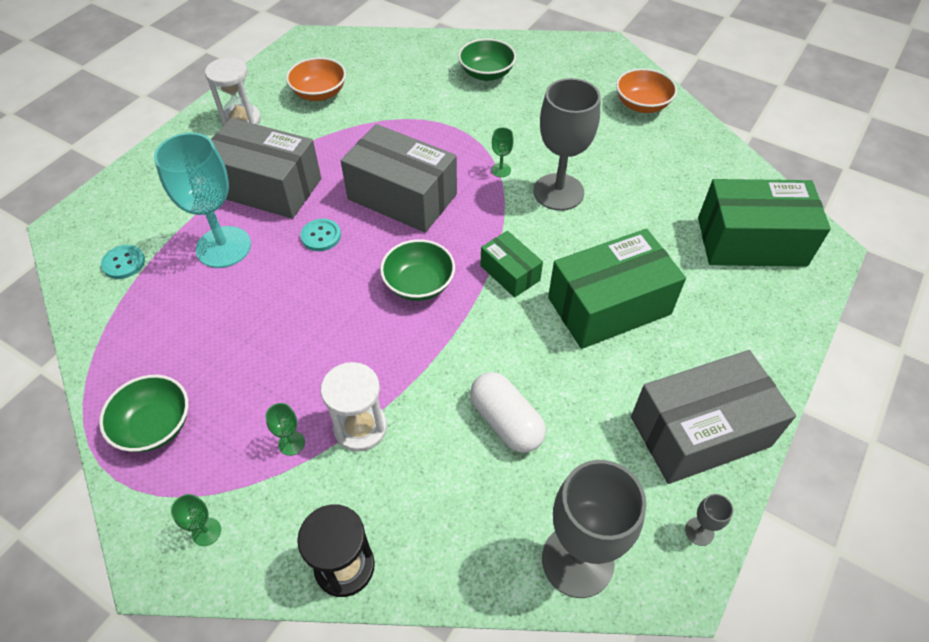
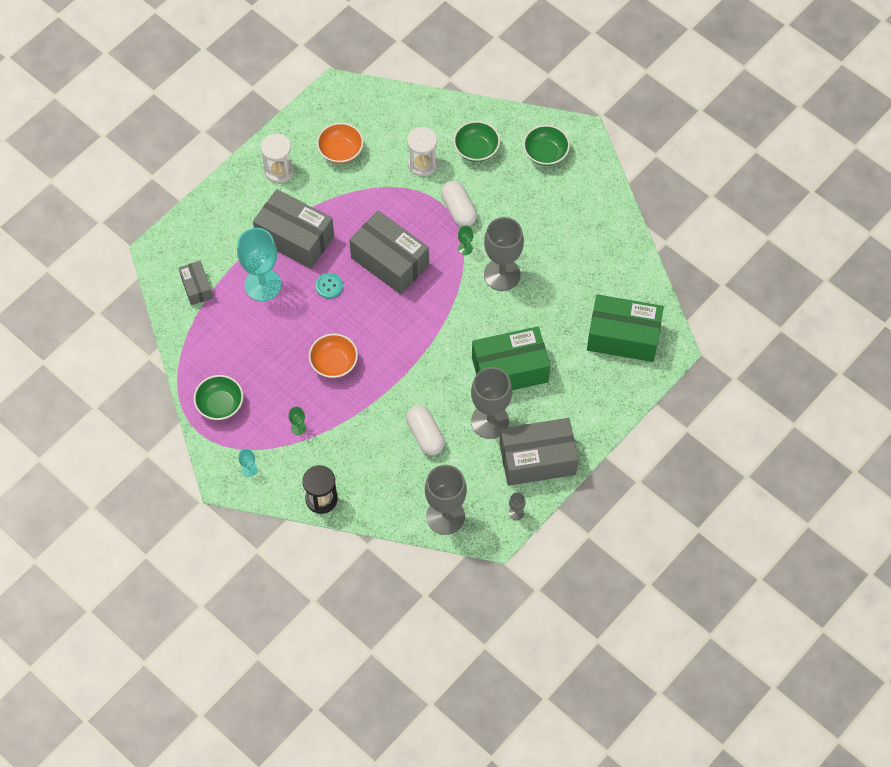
camera: 10 degrees right, 10 degrees up
(124, 263) = (196, 287): turquoise button -> grey box
(206, 532) = (249, 469): green goblet -> turquoise goblet
(360, 427) = (339, 425): white hourglass -> white hourglass (422, 164)
(419, 284) = (389, 334): green bowl -> green bowl (545, 153)
(480, 132) = (458, 210): none -> white capsule
(510, 273) = (451, 335): green box -> none
(603, 383) = (490, 421): none -> grey goblet
(642, 105) = (590, 201): orange bowl -> orange bowl (334, 363)

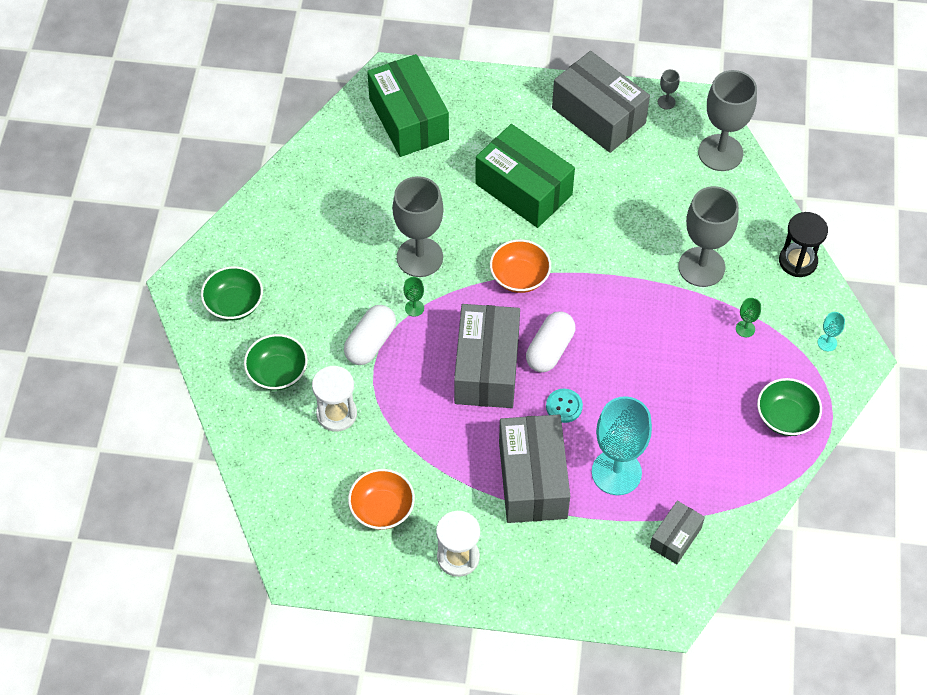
camera: 125 degrees left, 5 degrees down
(334, 363) = (648, 343): orange bowl -> orange bowl (519, 277)
(425, 435) = (655, 217): white capsule -> white capsule (550, 350)
(490, 421) = (593, 174): grey goblet -> grey goblet (701, 267)

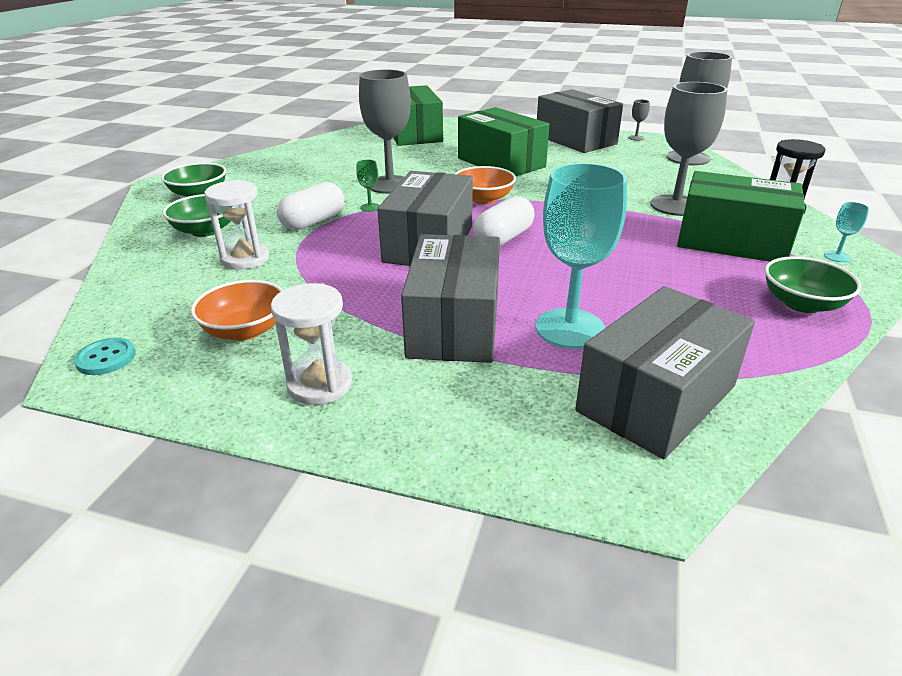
camera: 10 degrees right, 25 degrees down
(564, 406) = (510, 274): turquoise button -> turquoise button (106, 358)
(675, 538) = (656, 399): grey box -> grey box, size x1.91
(745, 329) = (731, 241): green goblet -> green box

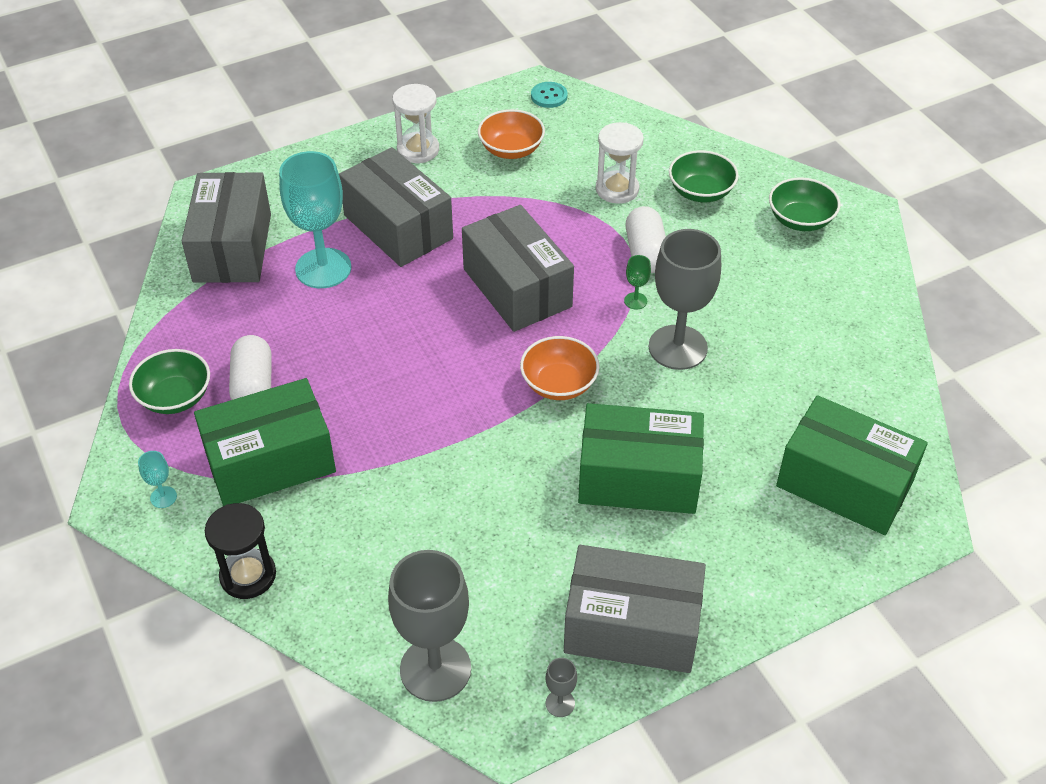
camera: 135 degrees right, 15 degrees up
(503, 238) = (469, 334): white capsule -> white capsule (253, 386)
(675, 205) = (364, 503): grey goblet -> none

